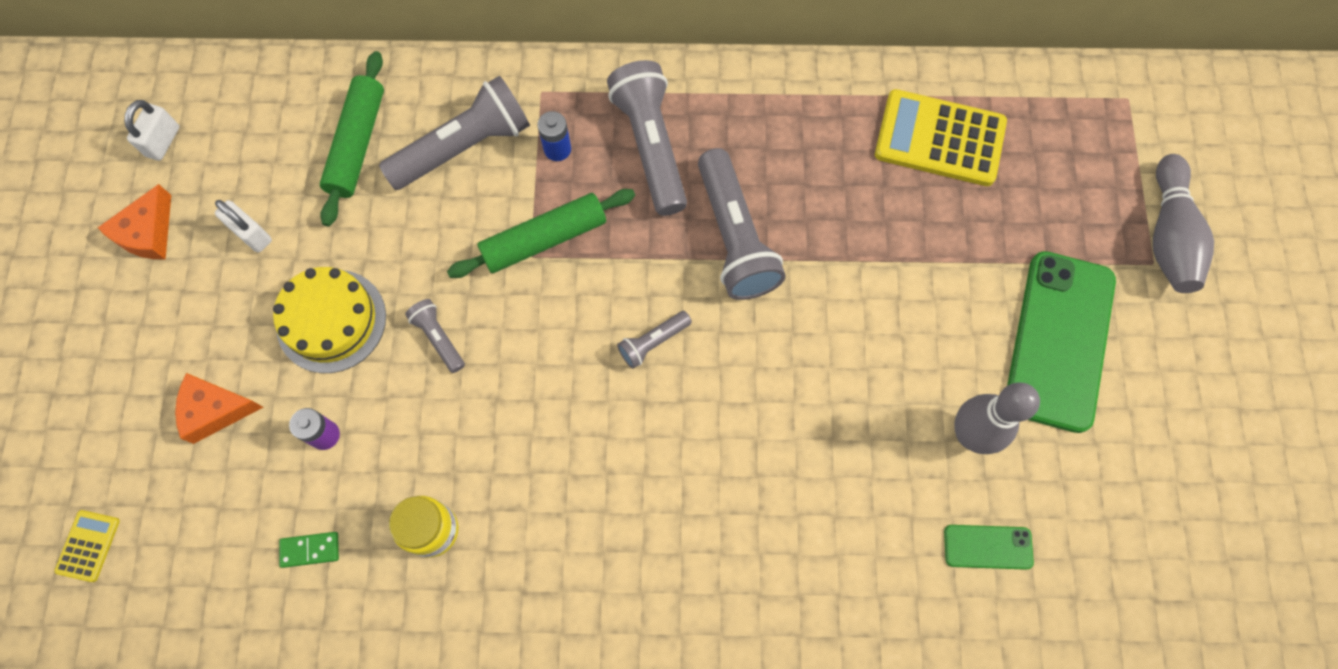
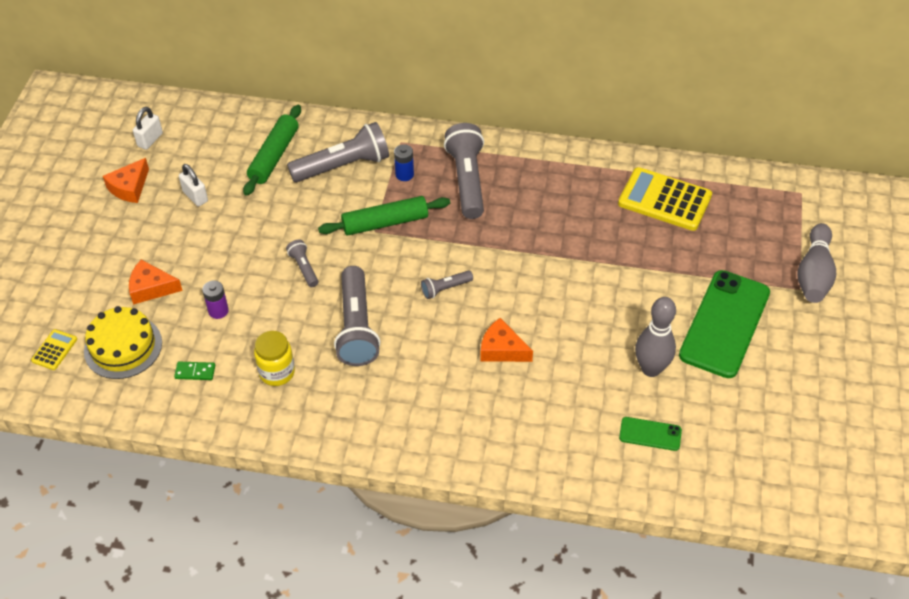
camera: 10 degrees right, 20 degrees down
(331, 320) = (236, 249): yellow cake -> yellow cake (123, 347)
(734, 237) = (512, 237): grey flashlight -> grey flashlight (356, 327)
(753, 435) = (502, 349): none -> orange cheese

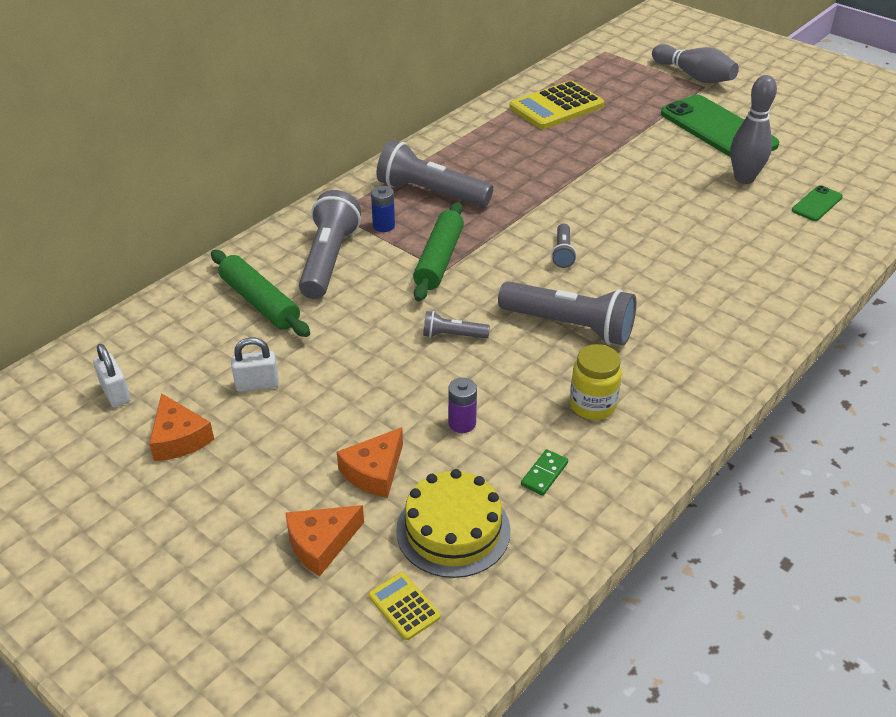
camera: 60 degrees left, 10 degrees down
(502, 349) = (666, 246): orange cheese -> orange cheese (321, 543)

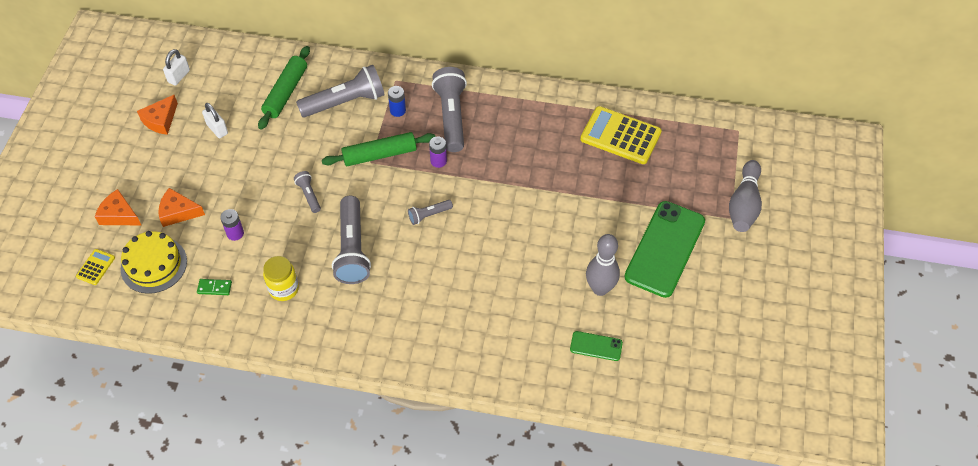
camera: 60 degrees right, 15 degrees up
(488, 221) = (438, 161): none -> purple battery

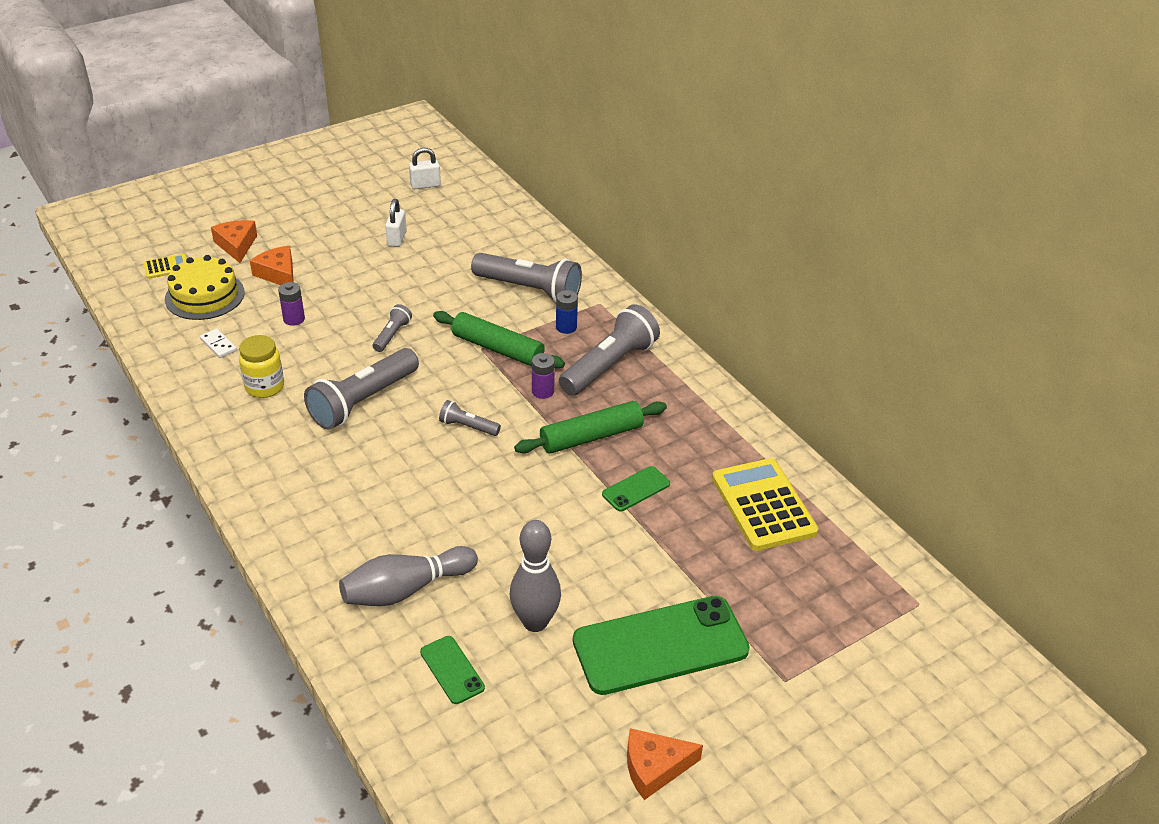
camera: 45 degrees right, 15 degrees down
(160, 120) = (365, 205): orange cheese -> orange cheese (654, 767)
(214, 288) = (218, 345): green domino -> white domino
(286, 92) = (490, 250): green rolling pin -> green rolling pin (591, 437)
(555, 178) = (636, 489): none -> green phone
(744, 205) = (820, 681): grey bowling pin -> grey bowling pin (406, 589)

